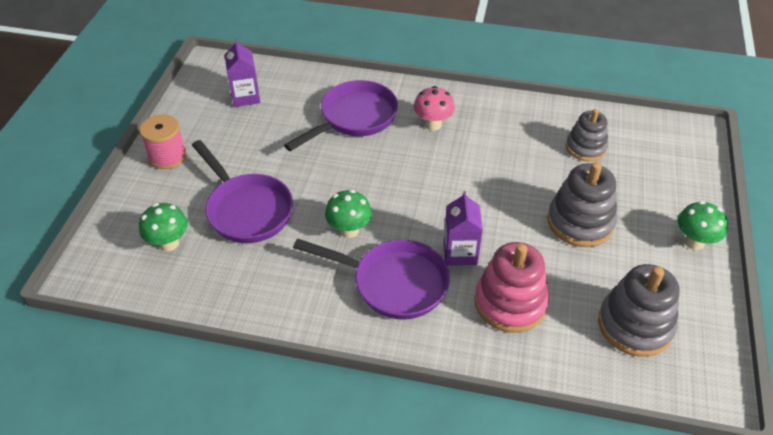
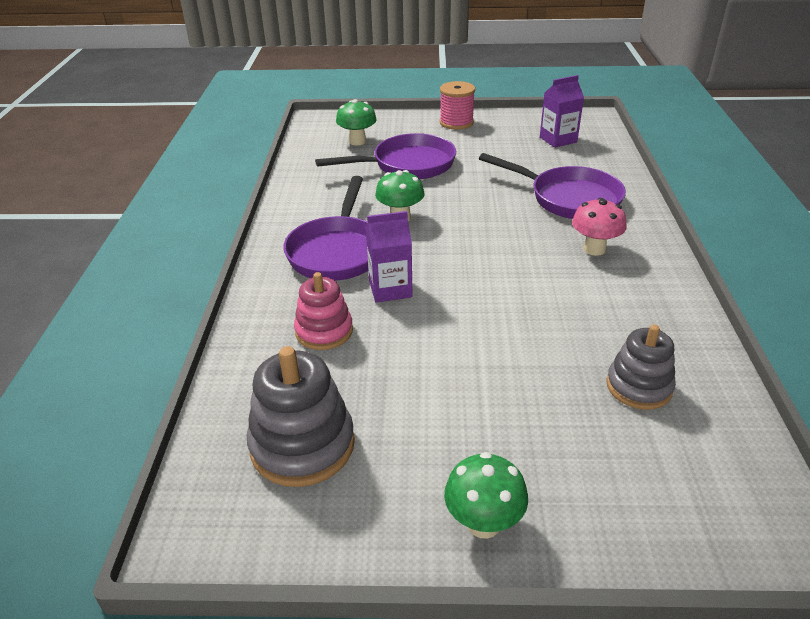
camera: 80 degrees right, 10 degrees down
(246, 209) = (407, 165): purple pan -> purple pan turned 150 degrees counterclockwise
(510, 303) = (324, 331): pink stacking toy -> pink stacking toy, size x0.66
(580, 222) = (477, 385): grey stacking toy -> none

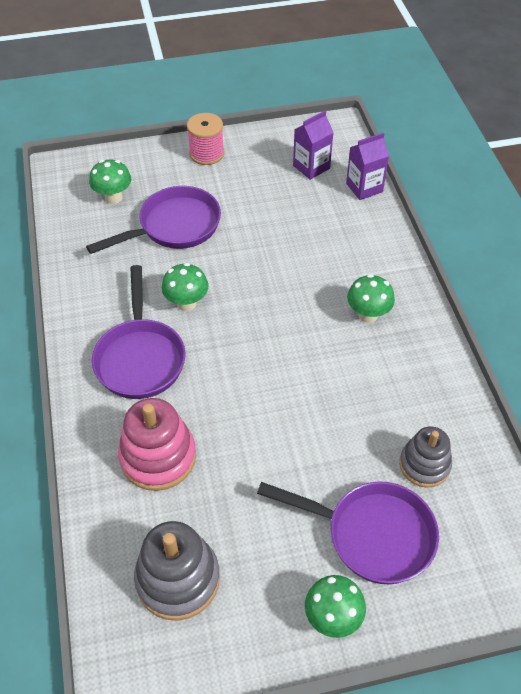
camera: 15 degrees left, 15 degrees up
(324, 331) = (158, 457): pink stacking toy -> pink stacking toy, size x1.51
(390, 289) = (202, 396): purple carton -> purple carton (364, 187)
(568, 198) = (335, 251): purple pan -> purple pan (372, 534)
(594, 249) = (368, 315): pink mushroom -> green mushroom

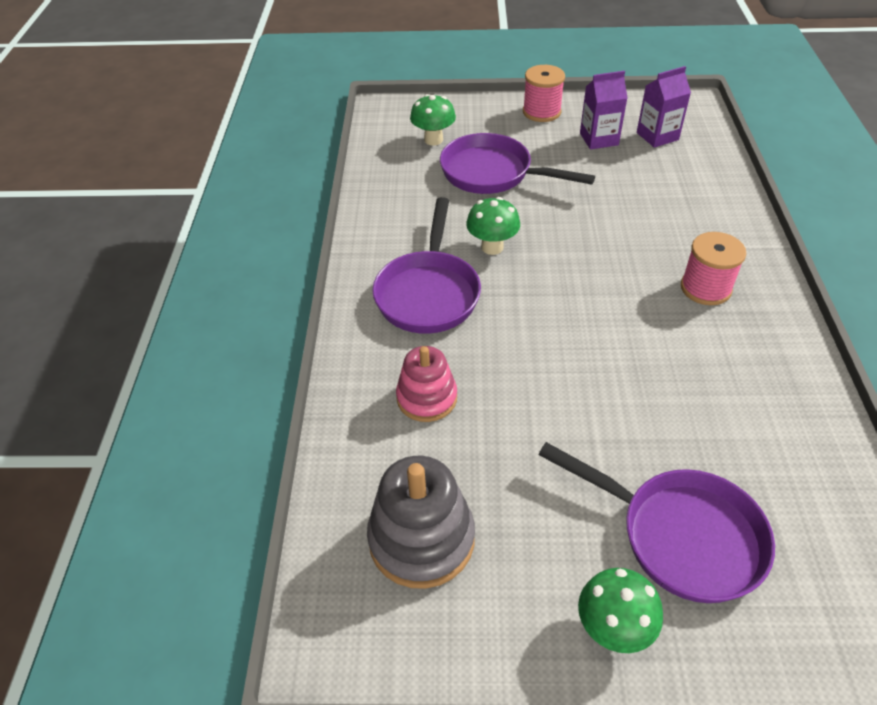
camera: 15 degrees right, 5 degrees down
(158, 457) = (427, 398): pink stacking toy -> pink stacking toy, size x0.66
(174, 227) = (493, 173): purple pan -> purple pan turned 135 degrees counterclockwise
(364, 187) = (717, 162): purple carton -> purple carton (599, 139)
(368, 315) = (705, 288): green mushroom -> pink spool
(424, 465) = (760, 465): grey stacking toy -> none

